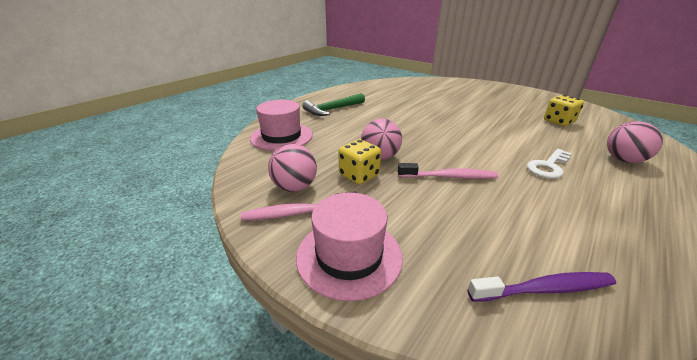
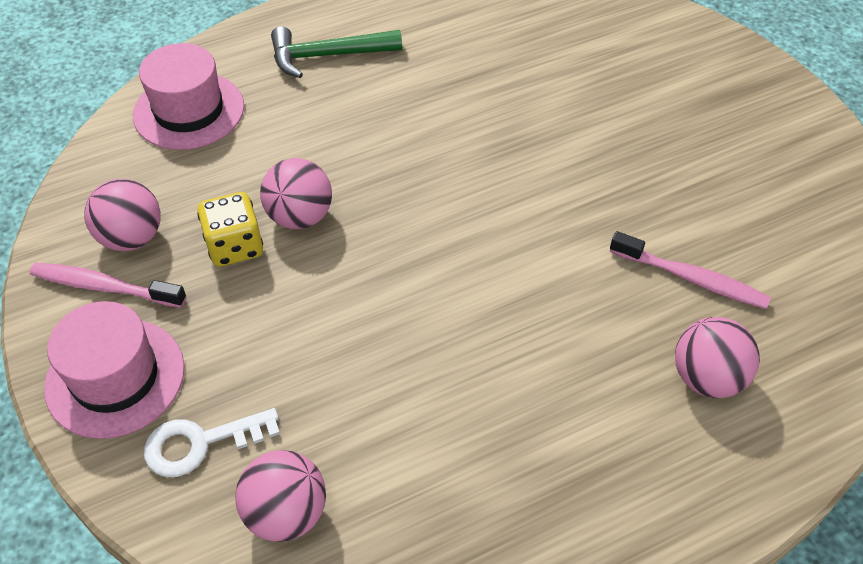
camera: 25 degrees right, 20 degrees up
(449, 177) = (362, 300): pink toothbrush -> pink toothbrush (691, 278)
(544, 289) = (286, 513): purple toothbrush -> pink ball
(548, 166) = (549, 340): white key -> white key (201, 443)
(558, 122) = (731, 238): yellow dice -> none

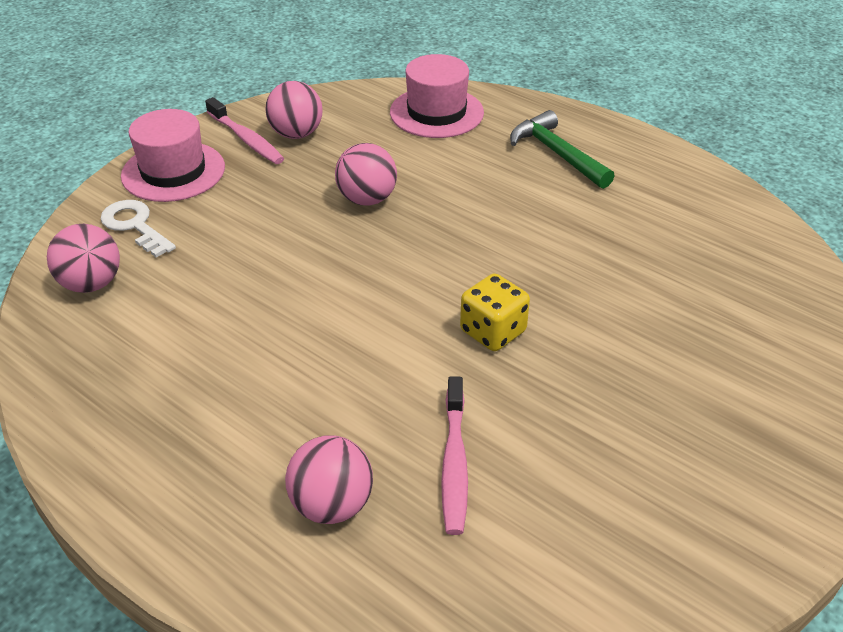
camera: 65 degrees right, 10 degrees down
(104, 287) = (246, 139): pink toothbrush -> pink toothbrush turned 150 degrees clockwise
(235, 246) = (317, 179): yellow dice -> yellow dice (493, 331)

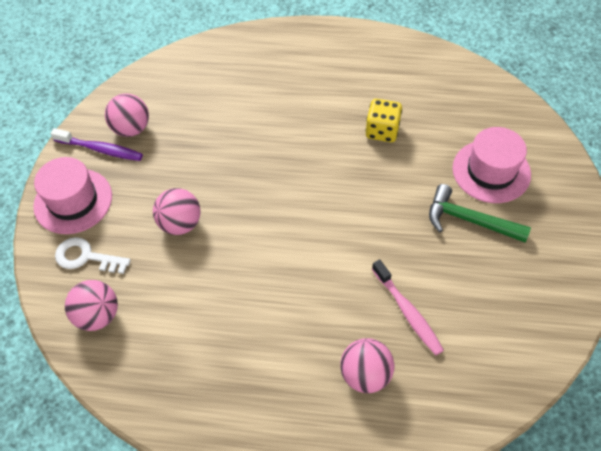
camera: 30 degrees left, 15 degrees up
(246, 139) = (101, 149): pink toothbrush -> purple toothbrush
(367, 199) = (221, 159): pink ball -> pink ball (180, 223)
(436, 112) = (210, 67): pink hat -> pink hat (491, 171)
(493, 331) = (366, 216): yellow dice -> yellow dice (382, 131)
(556, 153) = (308, 66): green hammer -> green hammer (469, 220)

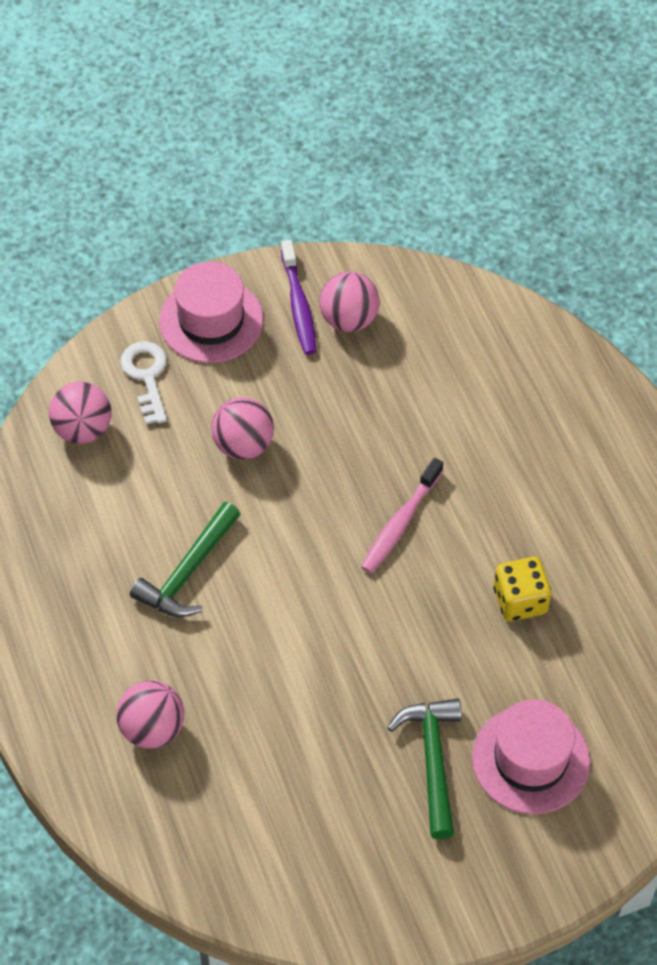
camera: 60 degrees right, 0 degrees up
(255, 298) = (188, 572): none -> green hammer
(408, 312) = (257, 741): pink toothbrush -> pink toothbrush (400, 523)

